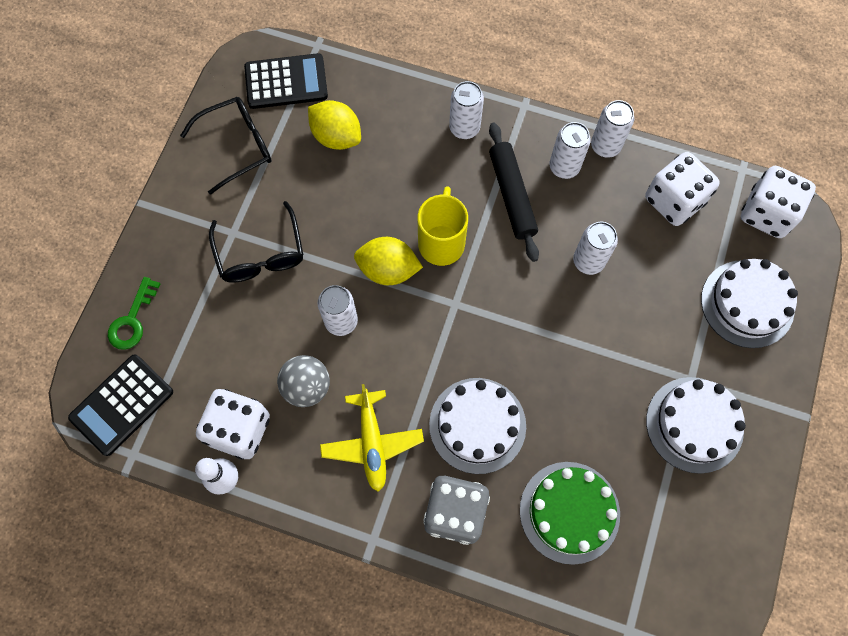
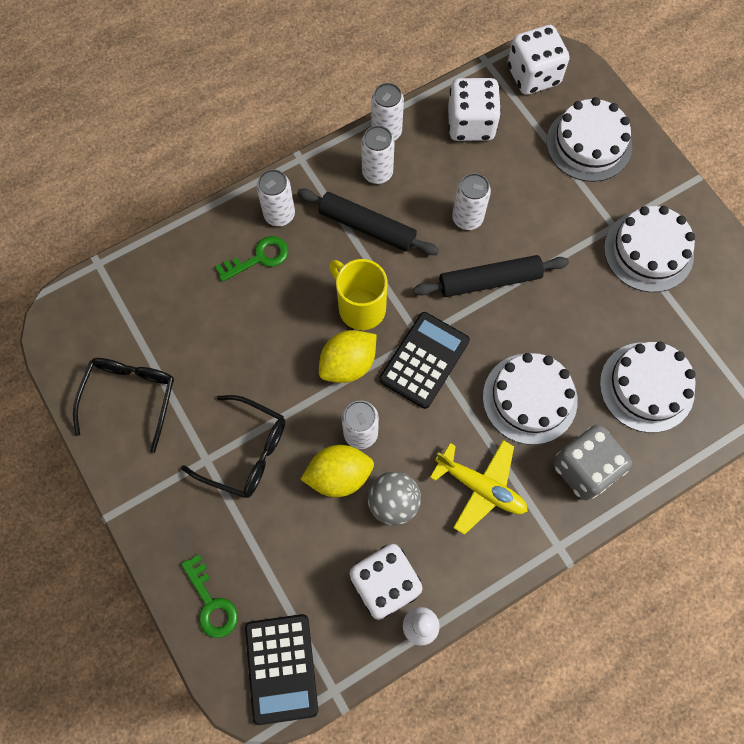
camera: 50 degrees left, 0 degrees up
(286, 82) = (108, 313): black calculator -> black calculator (424, 360)
(336, 136) = (196, 313): yellow lemon -> yellow lemon (339, 475)
(417, 142) = (259, 258): none -> green key
(550, 318) = (489, 280): none -> black rolling pin
(569, 512) = (646, 387): green cake -> white cake

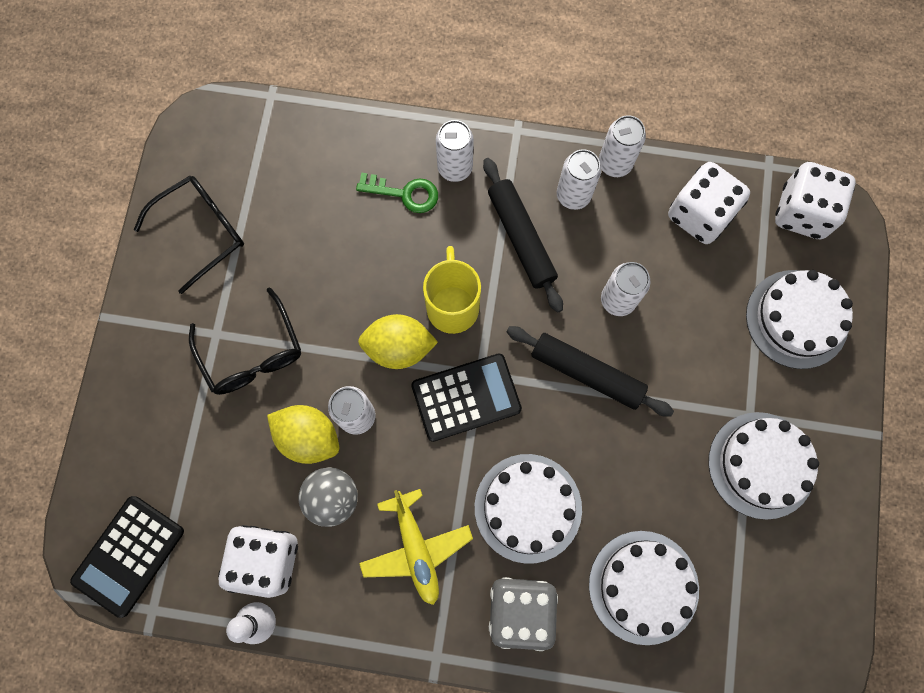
camera: 40 degrees right, 5 degrees up
(211, 603) = (121, 455): green key -> none

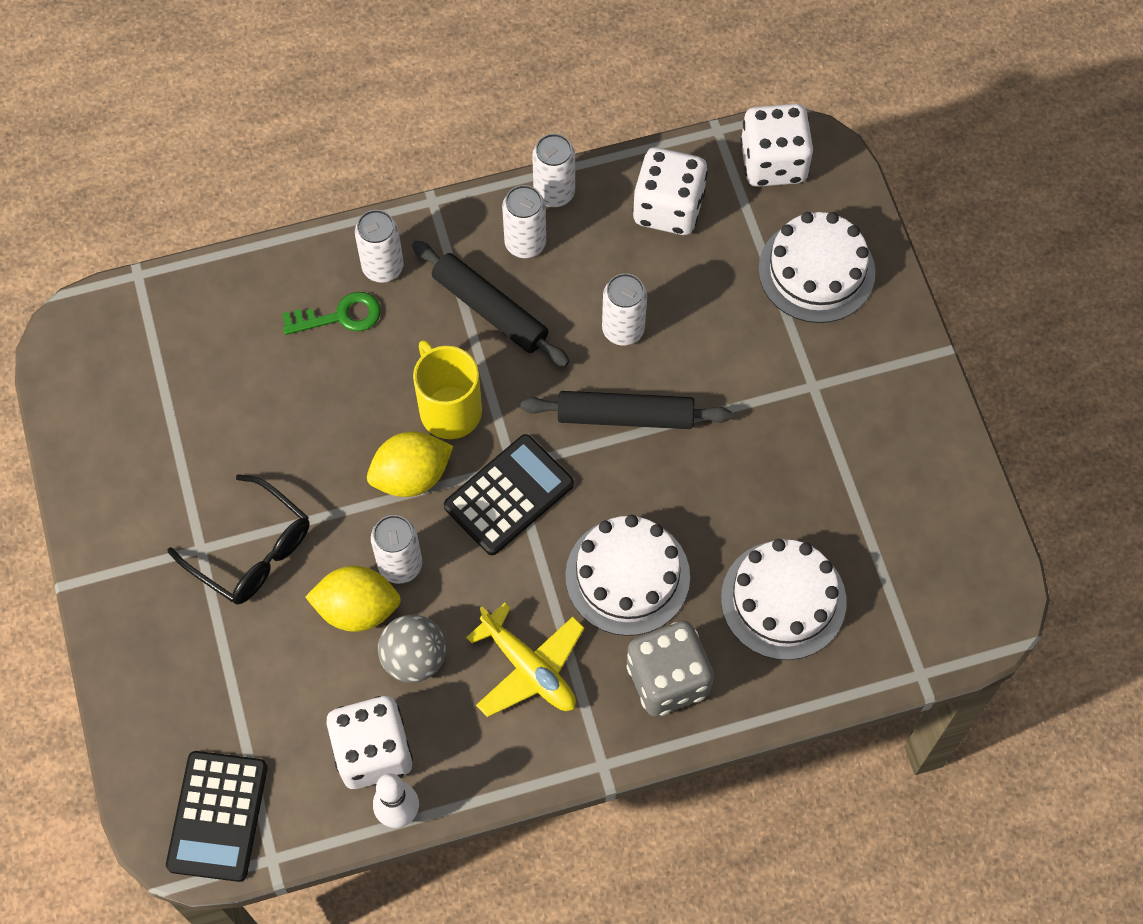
camera: 25 degrees left, 10 degrees down
(202, 231) = (131, 449): black glasses -> none
(761, 465) = (847, 429): white cake -> none

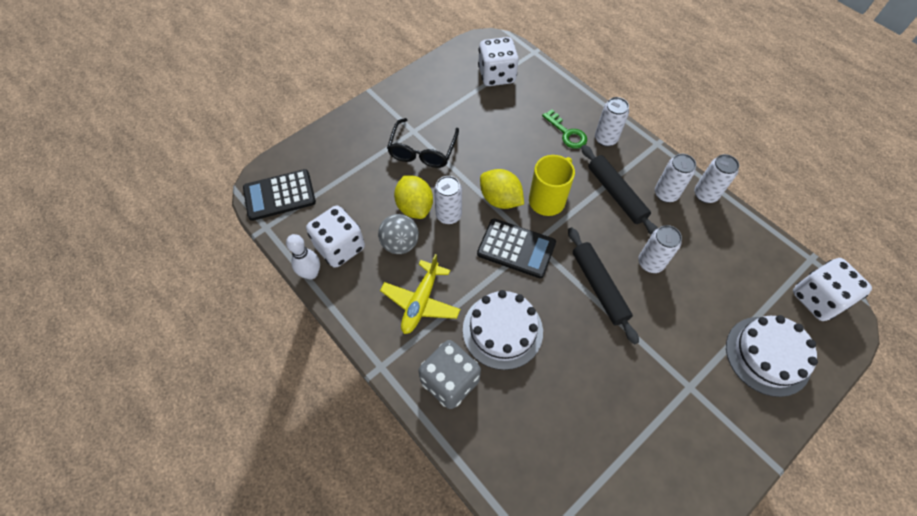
camera: 65 degrees right, 5 degrees down
(490, 310) = (616, 194): black rolling pin -> black rolling pin turned 45 degrees counterclockwise
(668, 208) = (741, 254): white dice -> white dice (496, 75)
(783, 600) = (536, 430): white cake -> none

